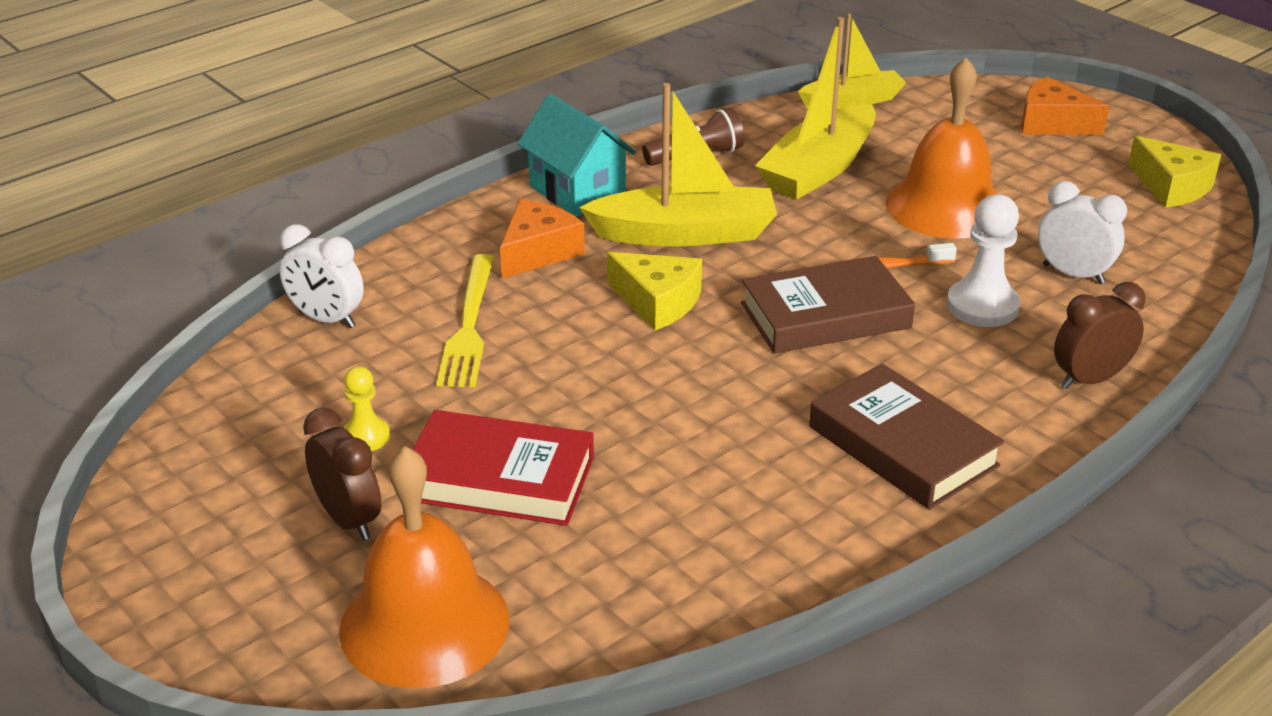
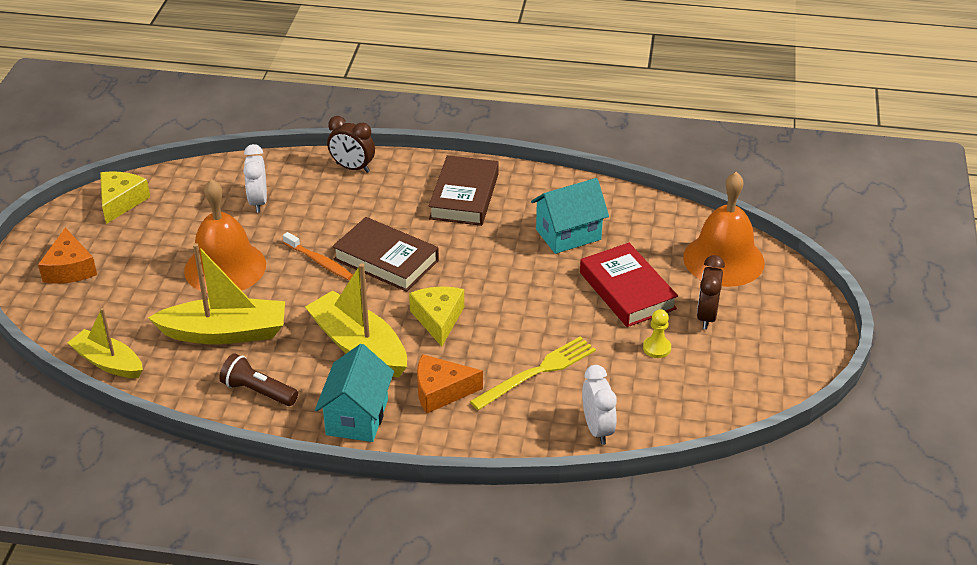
camera: 130 degrees left, 5 degrees up
(689, 496) = (568, 234): none -> turquoise house
(982, 306) = (322, 217): white pawn -> none

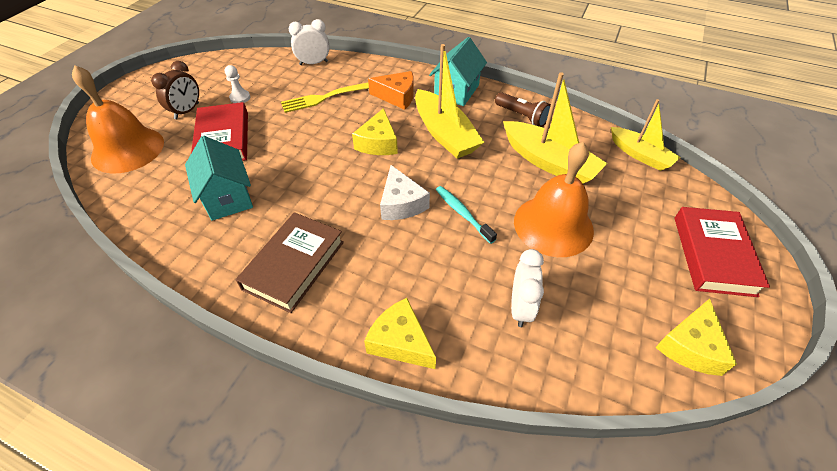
camera: 165 degrees left, 10 degrees up
(69, 268) = (713, 255): orange cheese -> red book
(225, 333) = (549, 162): yellow boat -> yellow boat turned 150 degrees counterclockwise
(319, 262) = (462, 213): orange toothbrush -> turquoise toothbrush
(352, 168) = (400, 341): brown clock -> yellow cheese
(386, 260) = (401, 203): brown book -> white cheese
(568, 234) = (227, 197): turquoise house -> turquoise house turned 75 degrees clockwise
(597, 429) = (313, 63): white clock -> white clock turned 75 degrees clockwise
(657, 348) = (240, 98): yellow pawn -> white pawn

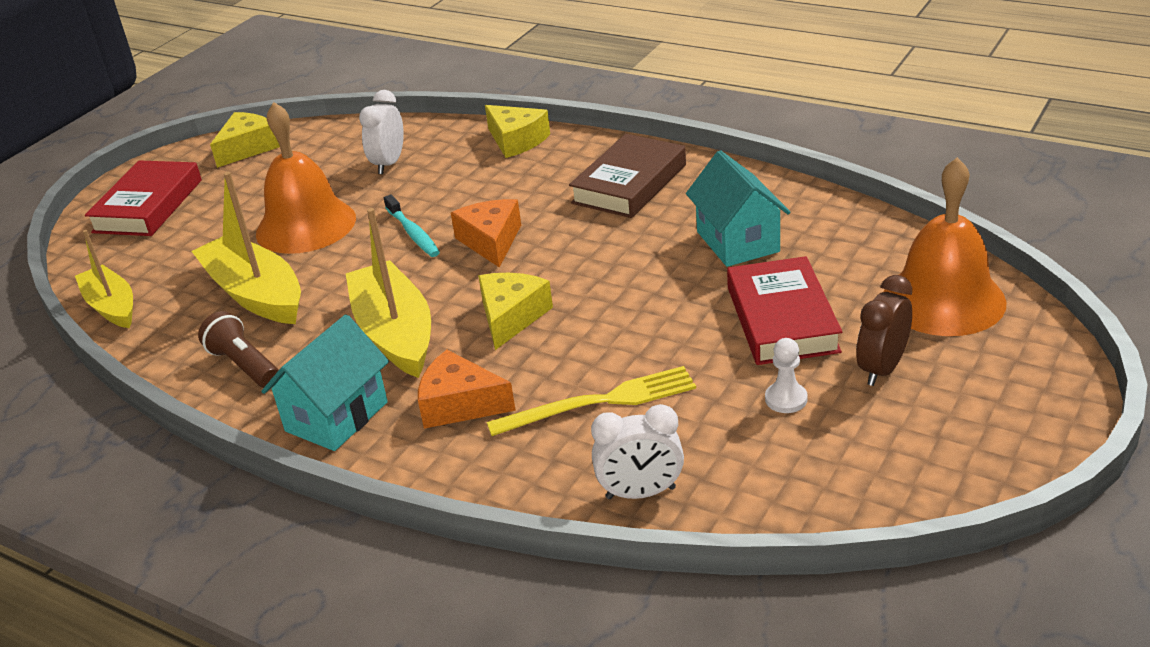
camera: 170 degrees left, 15 degrees down
(401, 203) = (491, 241): white cheese -> orange cheese

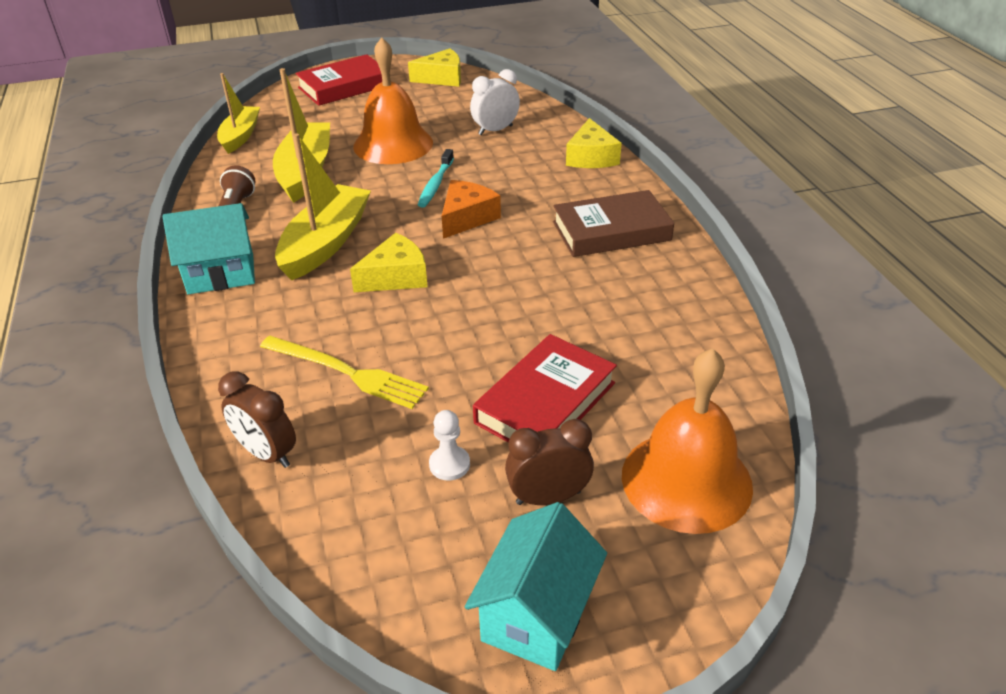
camera: 40 degrees right, 5 degrees up
(460, 404) = (282, 313): orange cheese -> none
(640, 493) = (267, 454): white clock -> brown clock
(738, 241) = (612, 322): turquoise house -> turquoise house (537, 615)

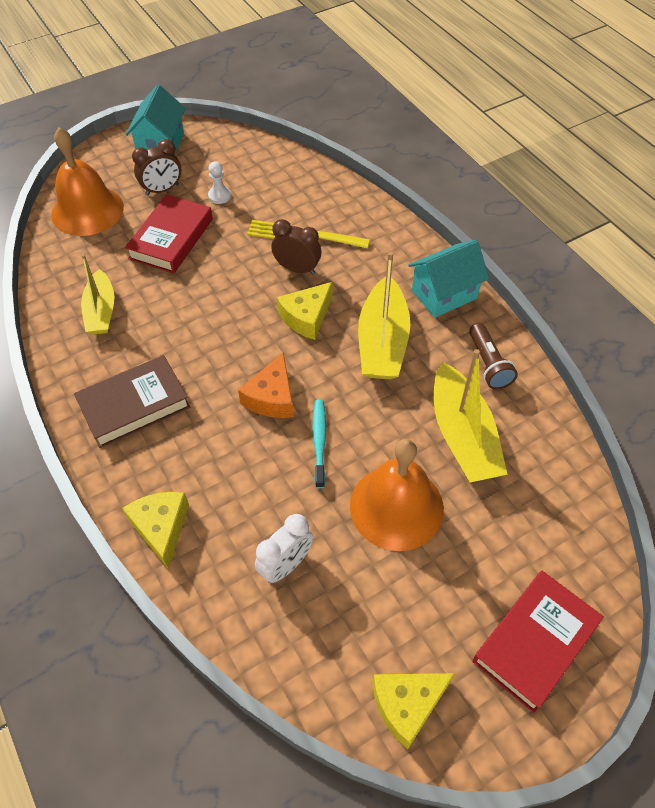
camera: 165 degrees right, 15 degrees up
(240, 136) = (579, 486): yellow boat -> yellow boat (101, 311)
(267, 454) = (322, 184): brown clock -> brown clock (297, 269)

